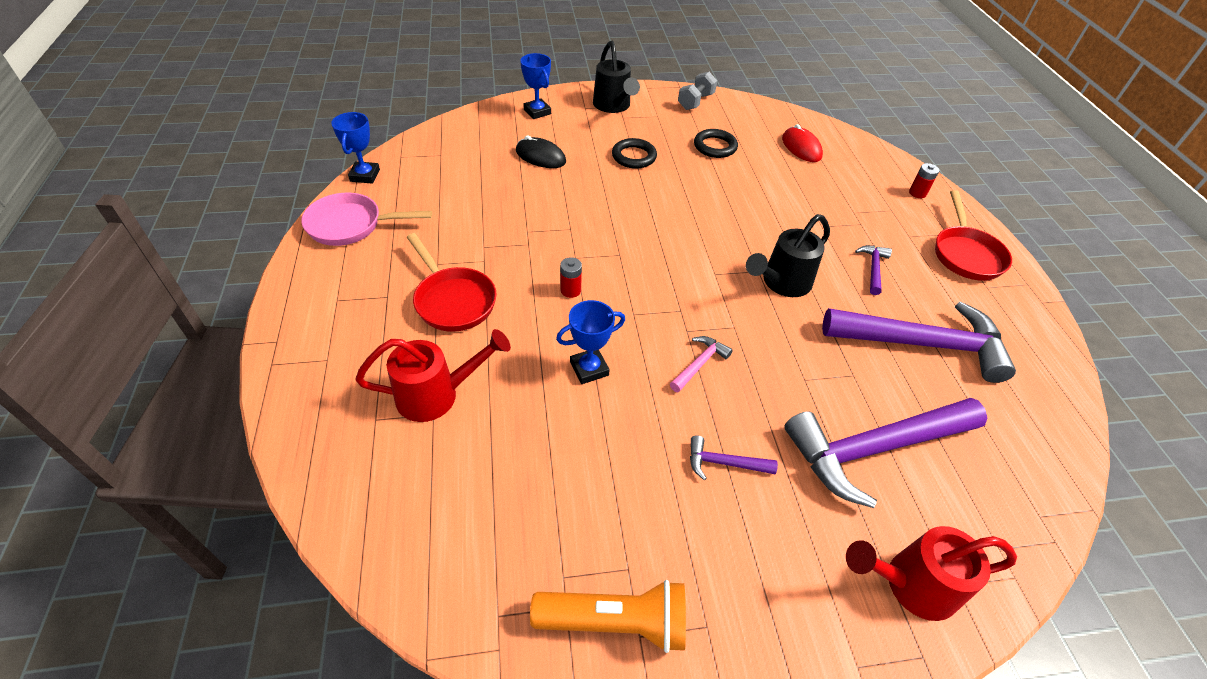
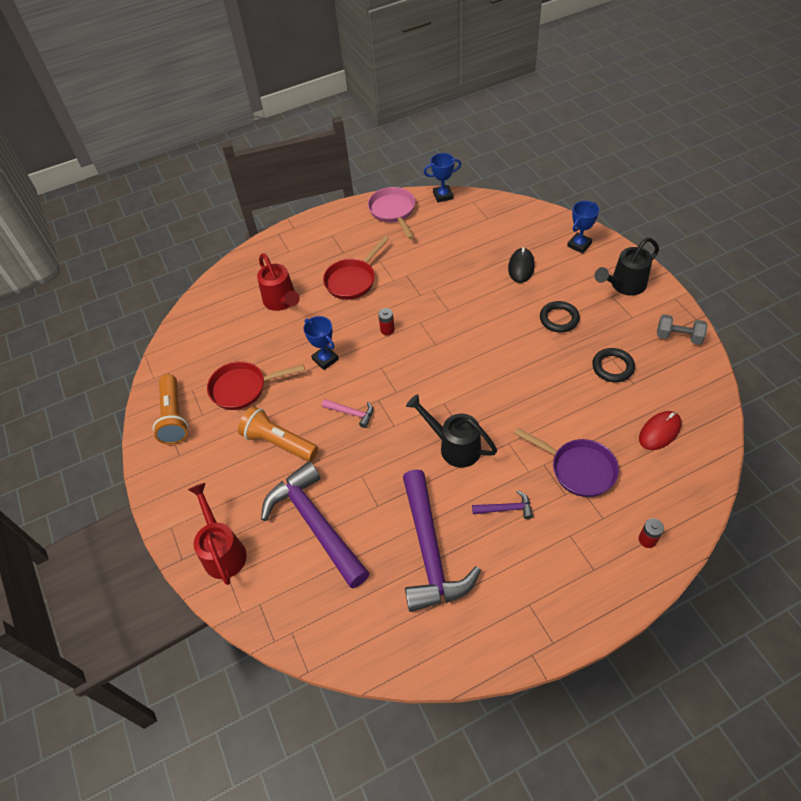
camera: 80 degrees right, 5 degrees up
(724, 463) = (278, 442): purple hammer -> orange flashlight
(832, 206) = (578, 469): none -> purple pan
(966, 254) = (569, 586): red pan -> red pan (243, 388)

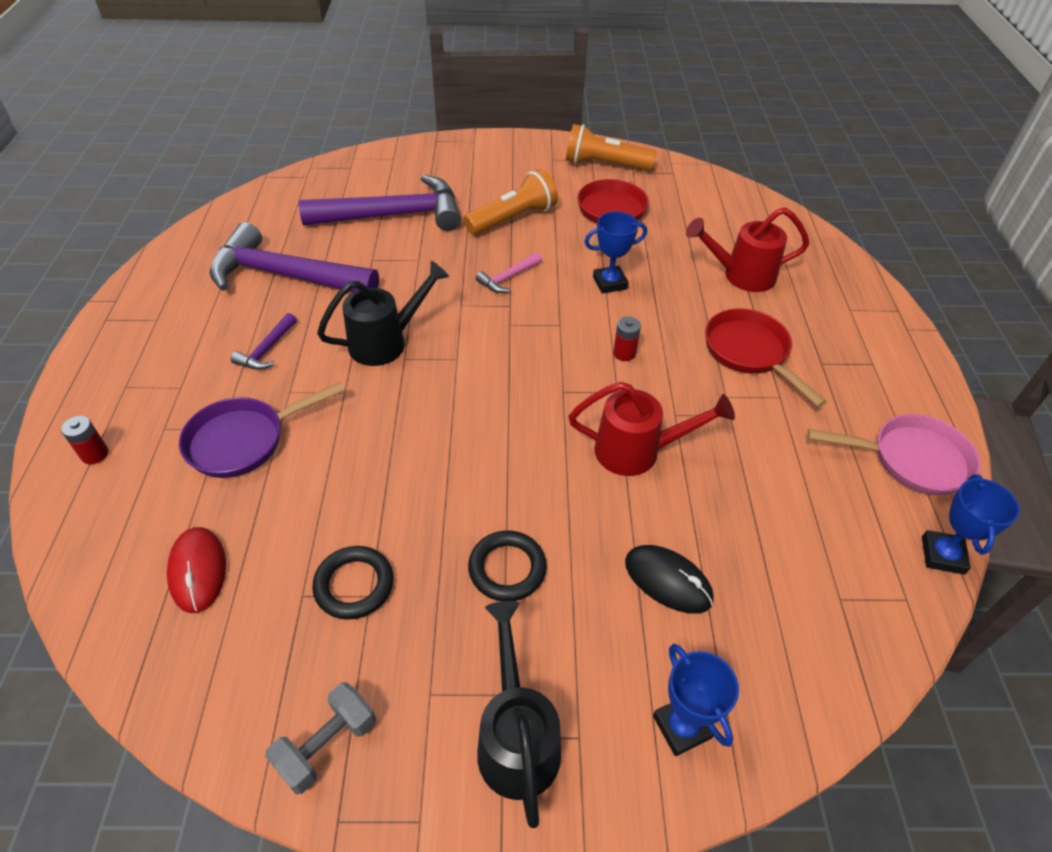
camera: 110 degrees right, 5 degrees down
(223, 551) = (421, 161): red watering can -> red watering can (637, 451)

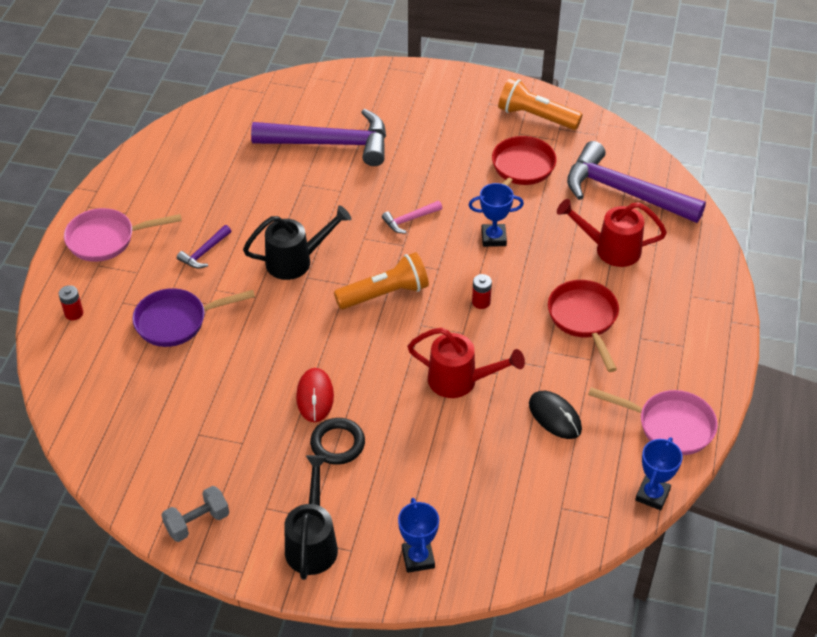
camera: 15 degrees right, 0 degrees up
(134, 354) = (106, 239): none -> pink pan
(198, 571) = (134, 406): red mouse -> red mouse (315, 397)
(286, 275) = (230, 189): purple hammer -> purple hammer (624, 192)
(354, 585) = (233, 434): black ring -> none
(513, 218) = (433, 162): orange flashlight -> orange flashlight (385, 294)
(668, 581) = (445, 473): black mouse -> black mouse (555, 417)

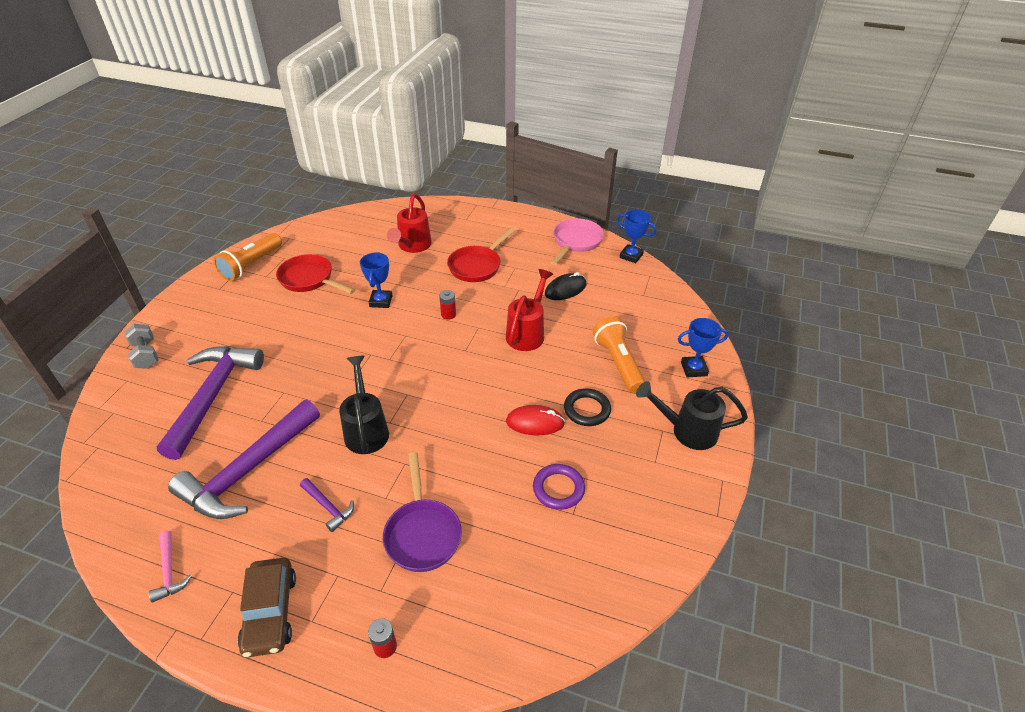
camera: 85 degrees left, 5 degrees down
(106, 239) = (270, 612): pink pan -> brown car
(197, 522) = (675, 514): grey dumbbell -> grey dumbbell (146, 355)
(227, 421) = (558, 489): none -> purple ring
(385, 294) = (425, 369): orange flashlight -> orange flashlight (618, 363)
(409, 220) = (341, 348): pink hammer -> pink hammer (169, 571)
(584, 319) = (477, 266): red pan -> red pan turned 45 degrees counterclockwise
(624, 192) = (357, 233): purple hammer -> purple hammer (249, 470)

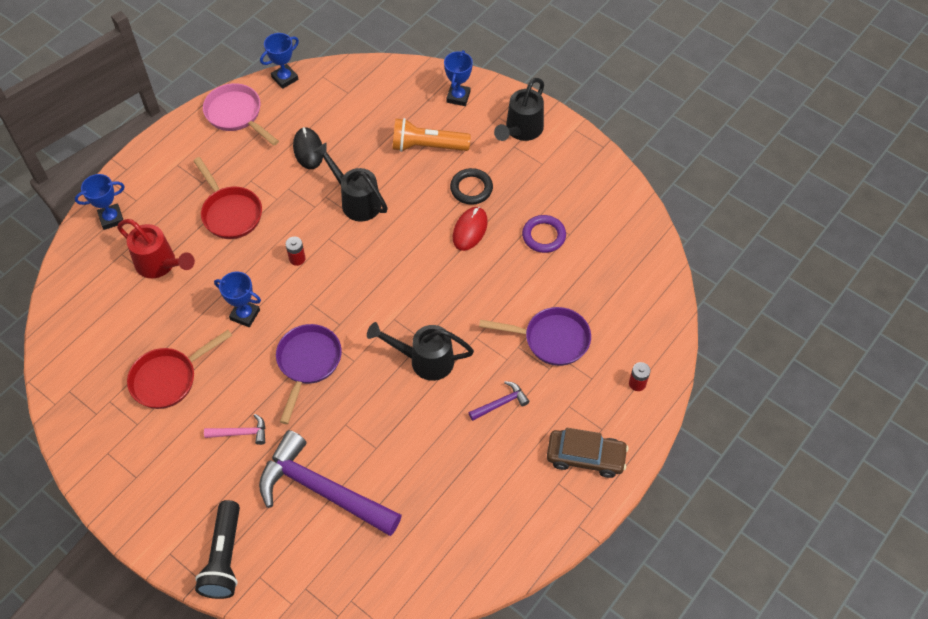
camera: 70 degrees left, 15 degrees up
(146, 355) = (224, 558): grey dumbbell -> black flashlight
(169, 571) = (522, 531): pink hammer -> pink hammer (240, 433)
(249, 470) = (435, 463): purple hammer -> none
(251, 265) = (105, 438): orange flashlight -> none
(342, 351) = (308, 363): none -> purple pan
(444, 213) = (111, 218): none -> blue trophy
(527, 333) = (356, 201): red watering can -> black watering can

